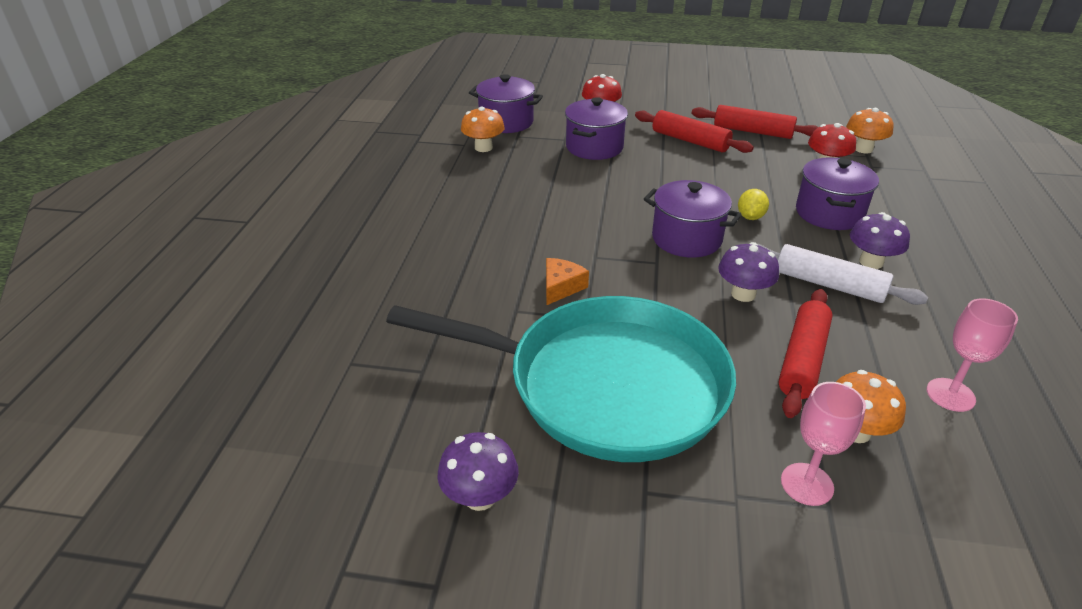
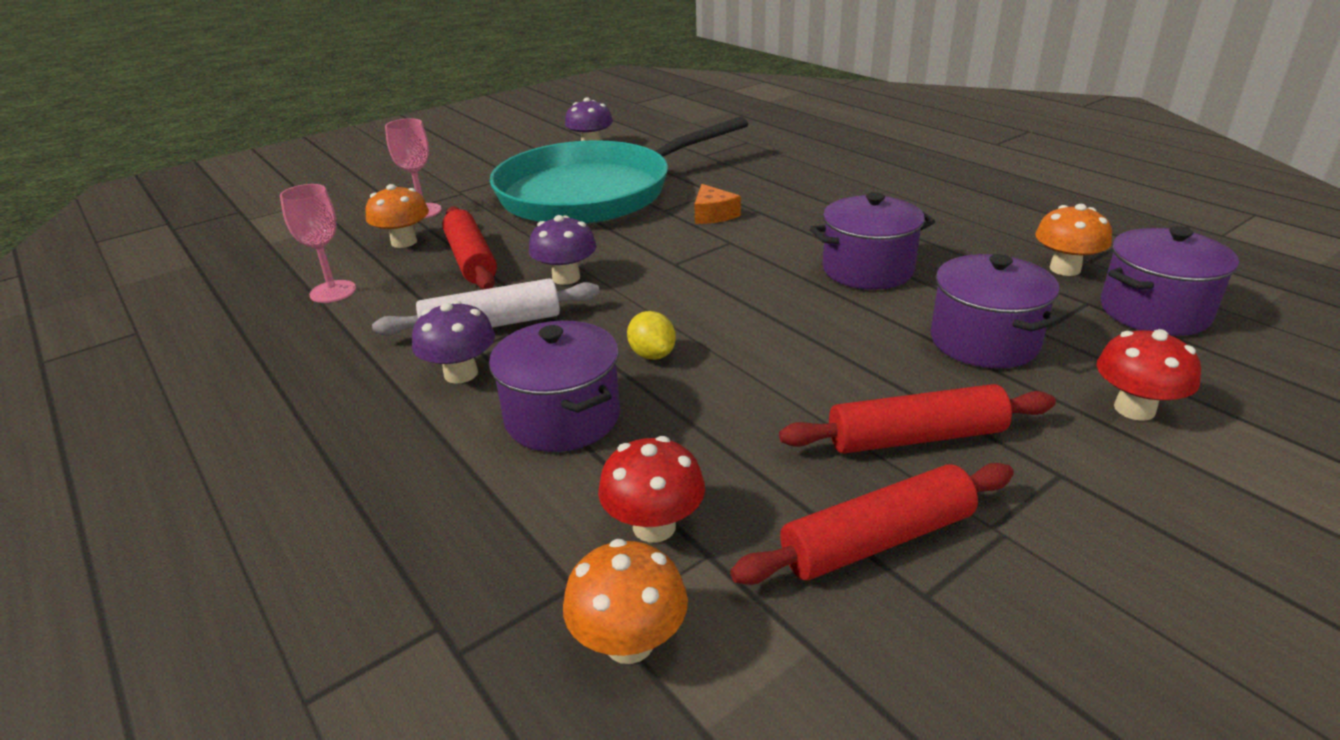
camera: 135 degrees right, 5 degrees down
(686, 239) = (681, 295): purple pot -> purple pot (867, 270)

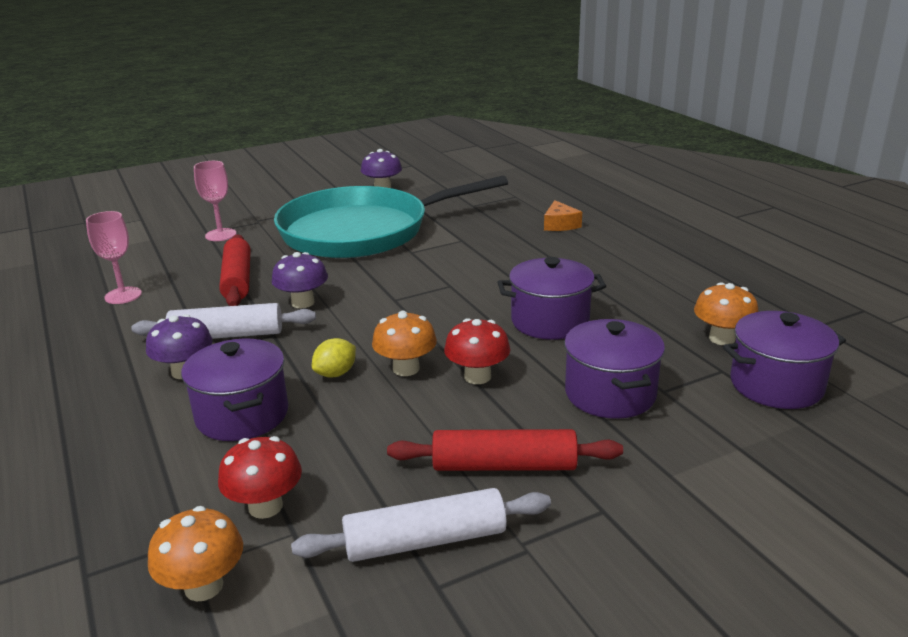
camera: 10 degrees right, 5 degrees down
(404, 242) = (194, 260): orange mushroom -> orange mushroom (406, 369)
(652, 355) = (336, 373): yellow lemon -> yellow lemon turned 60 degrees clockwise
(713, 214) = (449, 260): orange cheese -> orange cheese (560, 224)
(877, 540) = (425, 541): red rolling pin -> white rolling pin
(1134, 409) = (701, 466): red mushroom -> red mushroom (477, 376)

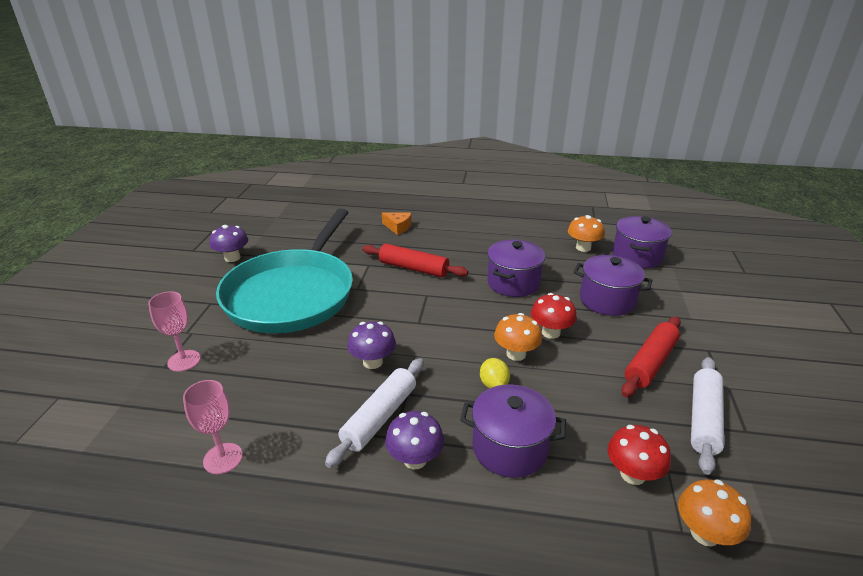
camera: 55 degrees left, 5 degrees up
(238, 280) = (289, 380): red rolling pin -> red rolling pin (413, 268)

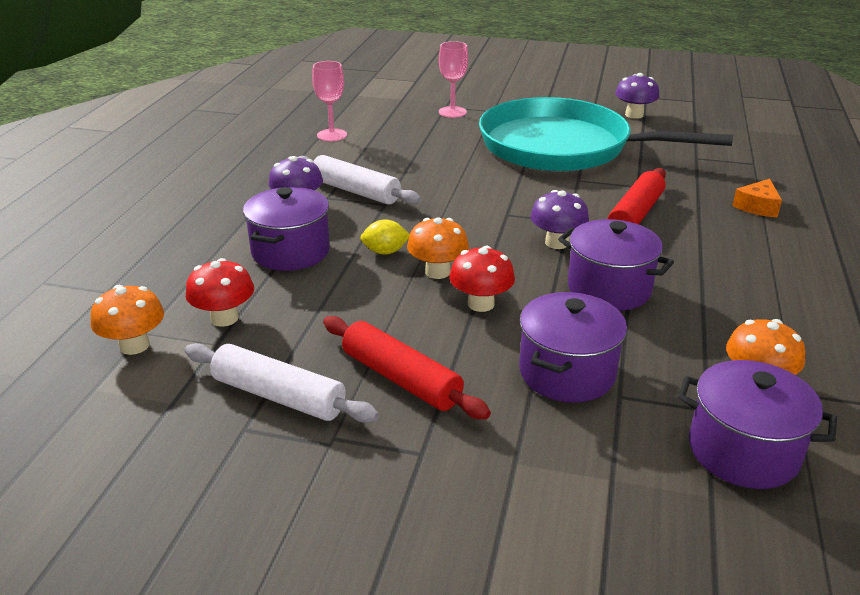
camera: 95 degrees right, 0 degrees up
(372, 362) = (437, 188): purple mushroom -> purple mushroom (557, 243)

